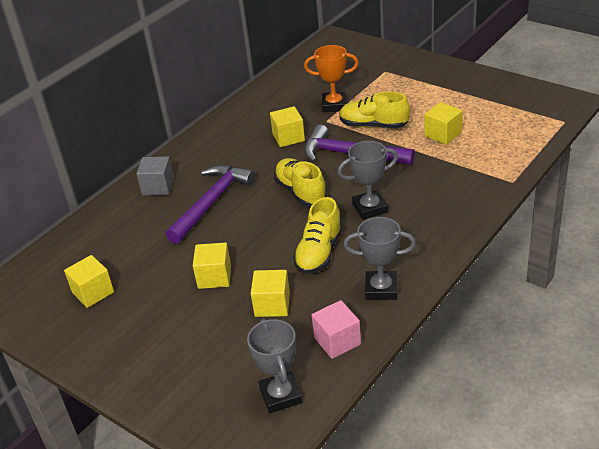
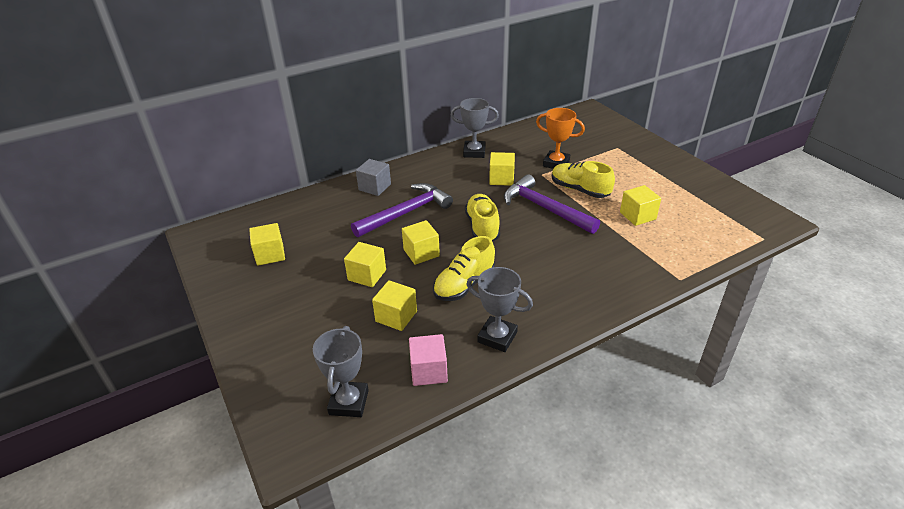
camera: 20 degrees right, 0 degrees up
(255, 237) = (421, 253): none -> yellow cube
(370, 208) = (532, 260): grey trophy -> grey trophy (474, 152)

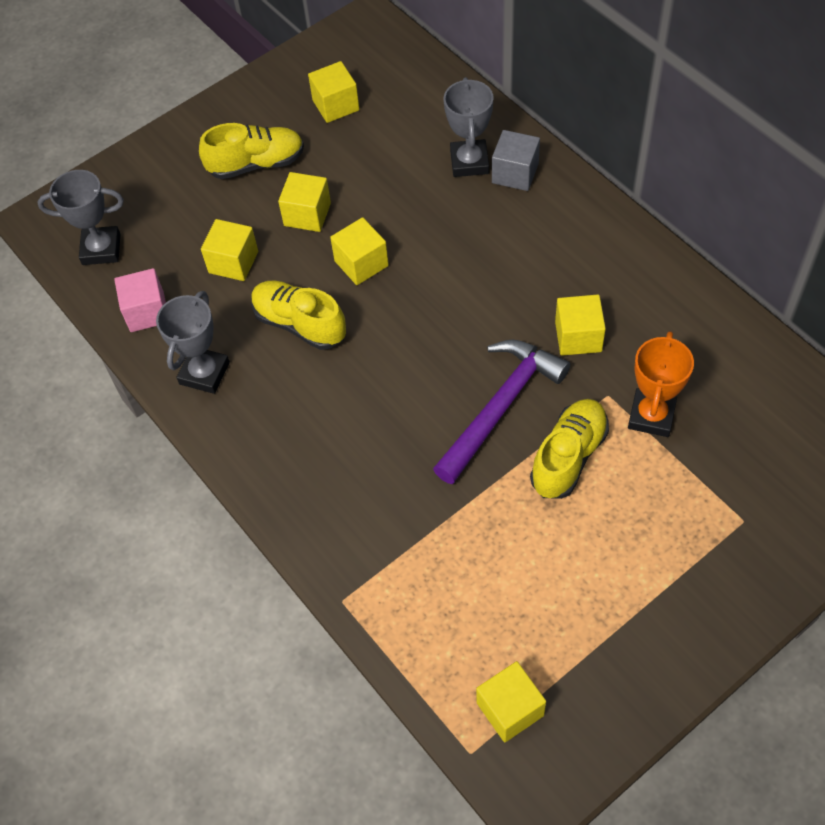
camera: 85 degrees right, 20 degrees up
(406, 213) = (454, 227): purple hammer -> none
(474, 152) = (658, 286): grey trophy -> grey trophy (469, 162)
(482, 227) = (434, 327): yellow shoe -> yellow shoe (256, 164)
(637, 216) = (505, 548): yellow cube -> yellow cube (510, 709)

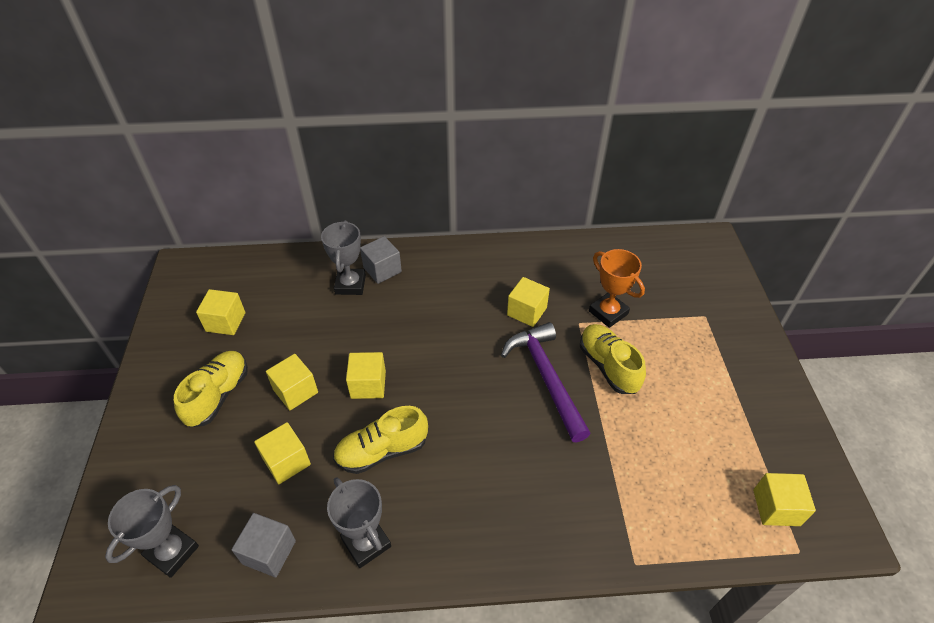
camera: 60 degrees left, 10 degrees down
(147, 312) = (269, 552): pink cube -> grey cube
(469, 162) = (350, 284): grey trophy -> grey trophy turned 60 degrees clockwise

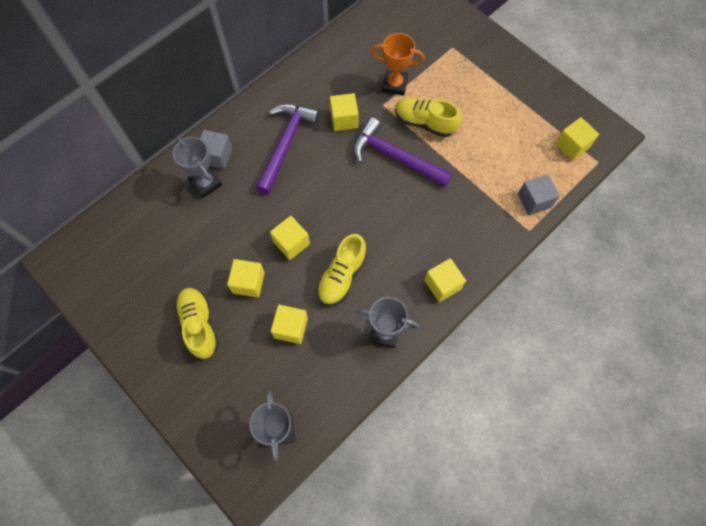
camera: 40 degrees left, 20 degrees up
(225, 322) = (144, 275): yellow cube -> yellow cube (442, 284)
(269, 552) = (336, 382): grey cube -> grey cube (534, 200)
(450, 298) = (285, 144): none -> purple hammer

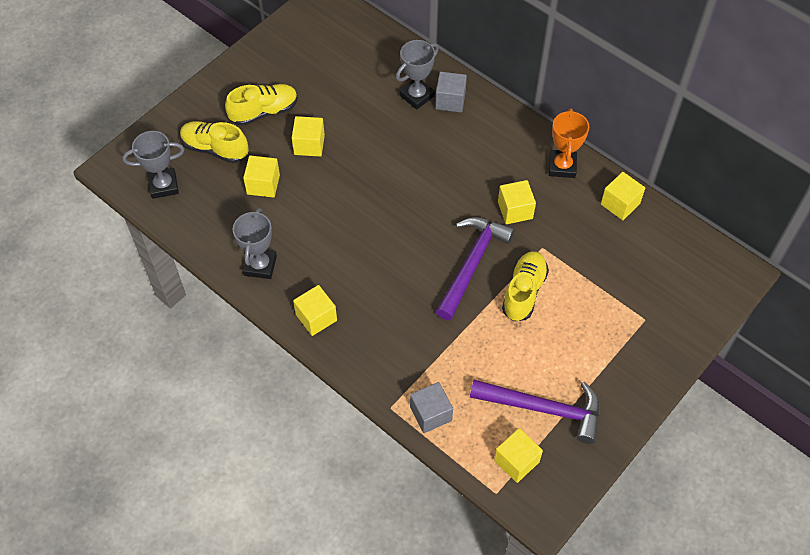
camera: 85 degrees right, 10 degrees down
(285, 144) = (473, 158): purple hammer -> purple hammer (543, 409)
(291, 243) = (355, 176): yellow cube -> yellow cube (620, 204)
(342, 276) = (321, 223): yellow shoe -> yellow shoe (215, 149)
(394, 84) = (573, 258): orange trophy -> orange trophy (562, 166)

